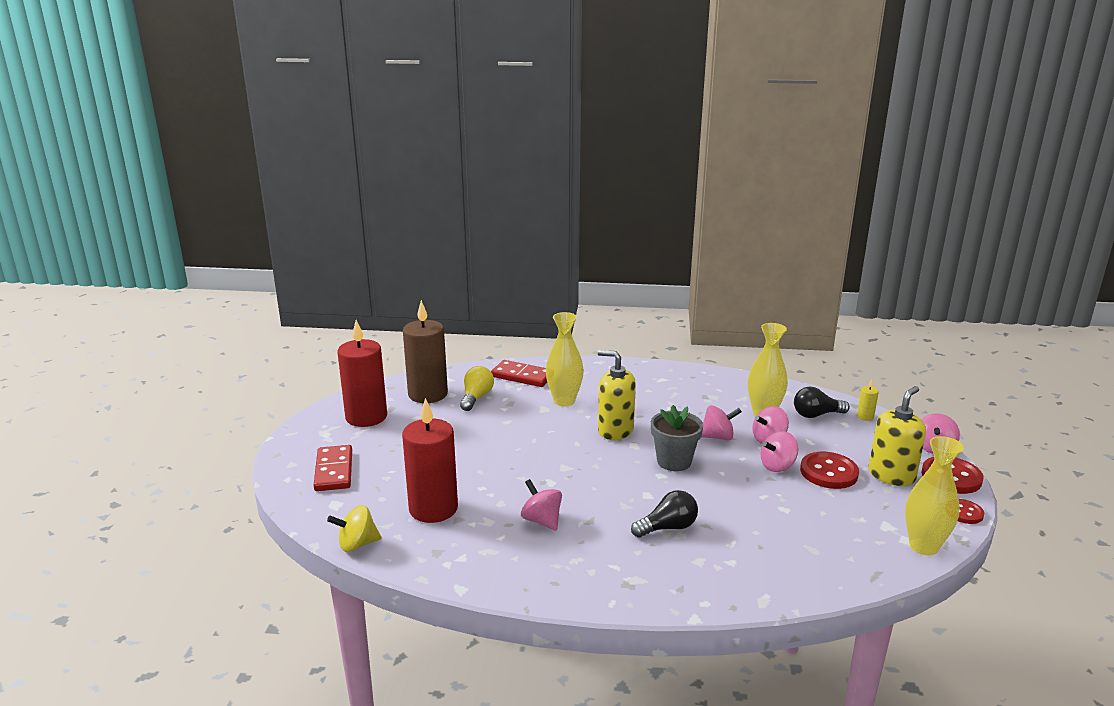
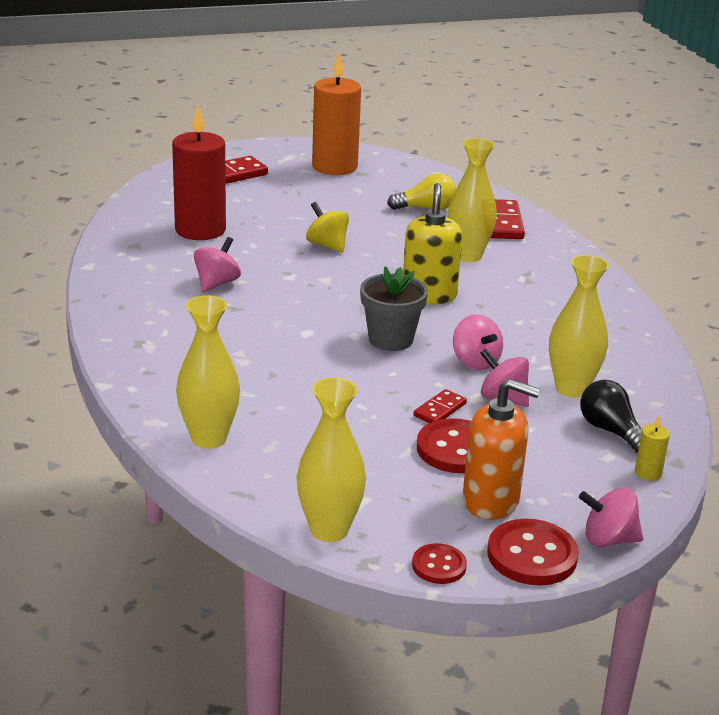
camera: 65 degrees right, 5 degrees up
(357, 544) = (125, 210): yellow spinning top -> yellow spinning top (327, 245)
(366, 417) = (334, 167): red candle -> orange candle
(428, 394) = (408, 184): brown candle -> none
(668, 527) = (251, 352): black light bulb -> none
(777, 466) = (439, 410): pink spinning top -> red domino
(795, 576) = (209, 438): none -> yellow vase
(891, 475) = (491, 501): yellow soap dispenser -> orange soap dispenser

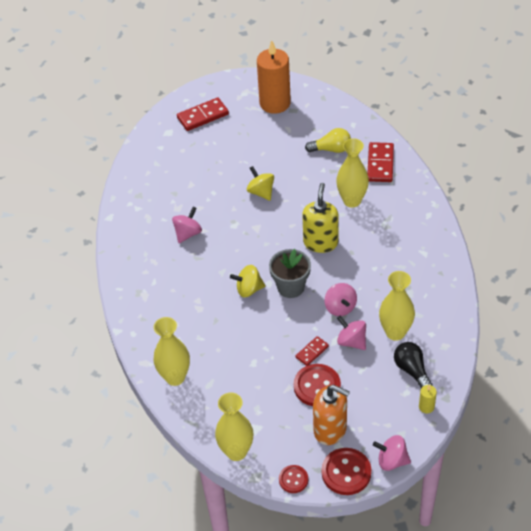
camera: 10 degrees right, 20 degrees up
(200, 230) = (180, 178): red candle -> none
(323, 341) = (249, 289): none -> yellow spinning top

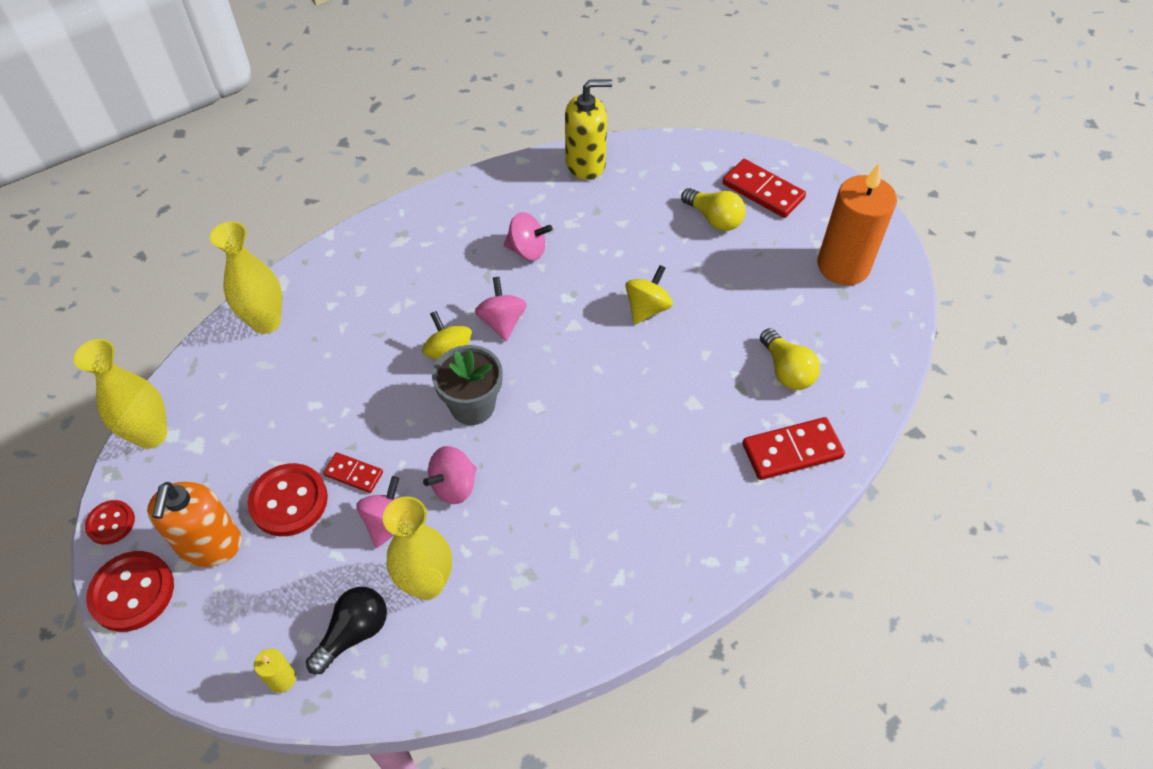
camera: 65 degrees right, 5 degrees up
(211, 143) = (714, 219): none -> yellow light bulb
(320, 242) = (578, 417): yellow soap dispenser -> yellow soap dispenser (585, 164)
(352, 201) = (687, 434): yellow vase -> none
(391, 460) = (164, 654): pink spinning top -> pink spinning top (502, 322)

